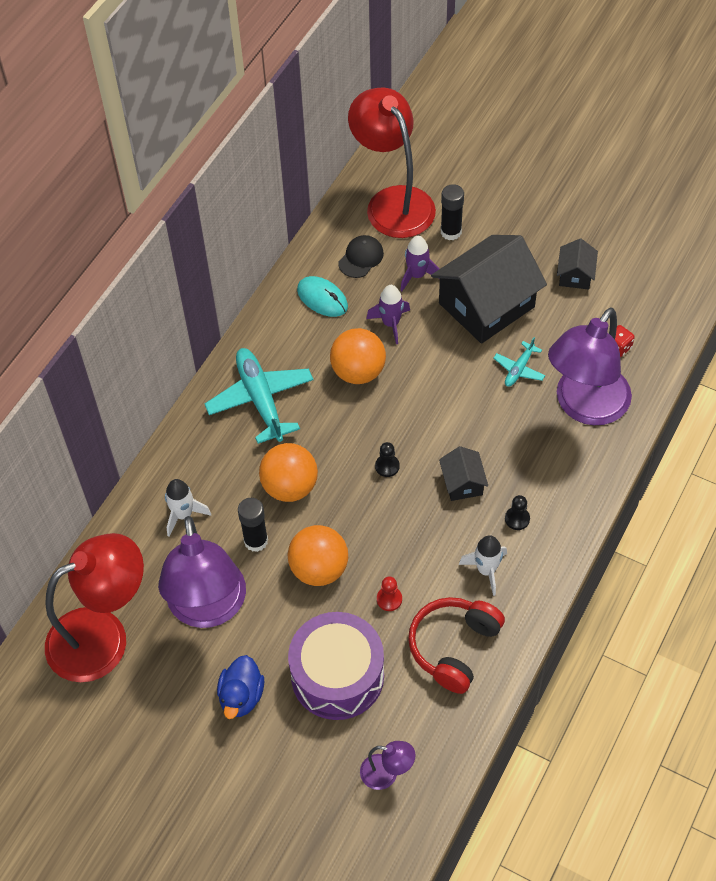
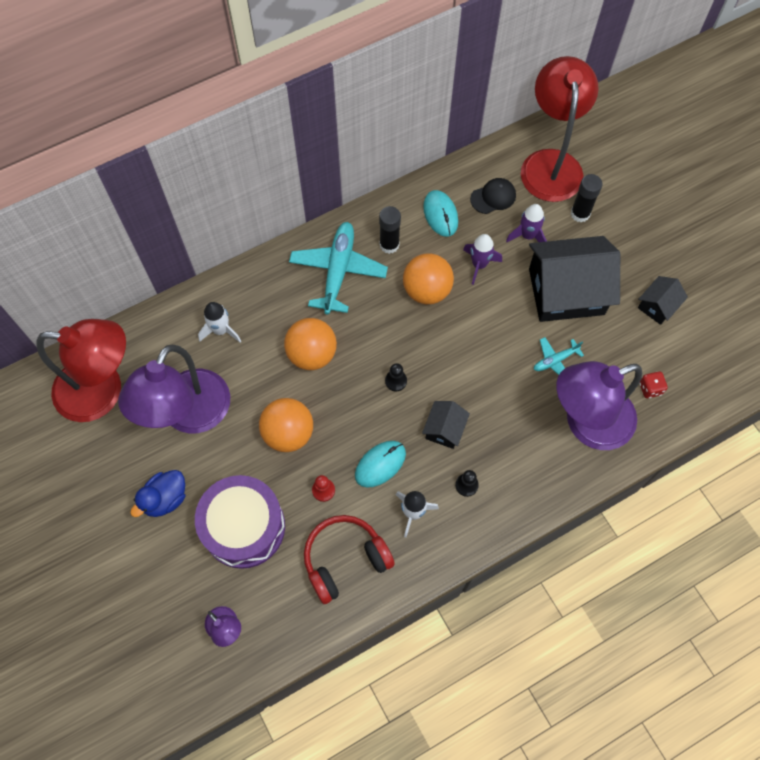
camera: 30 degrees right, 10 degrees up
(256, 541) = (258, 382): black glue stick -> black glue stick (389, 245)
(426, 546) = (380, 464): none -> turquoise mouse

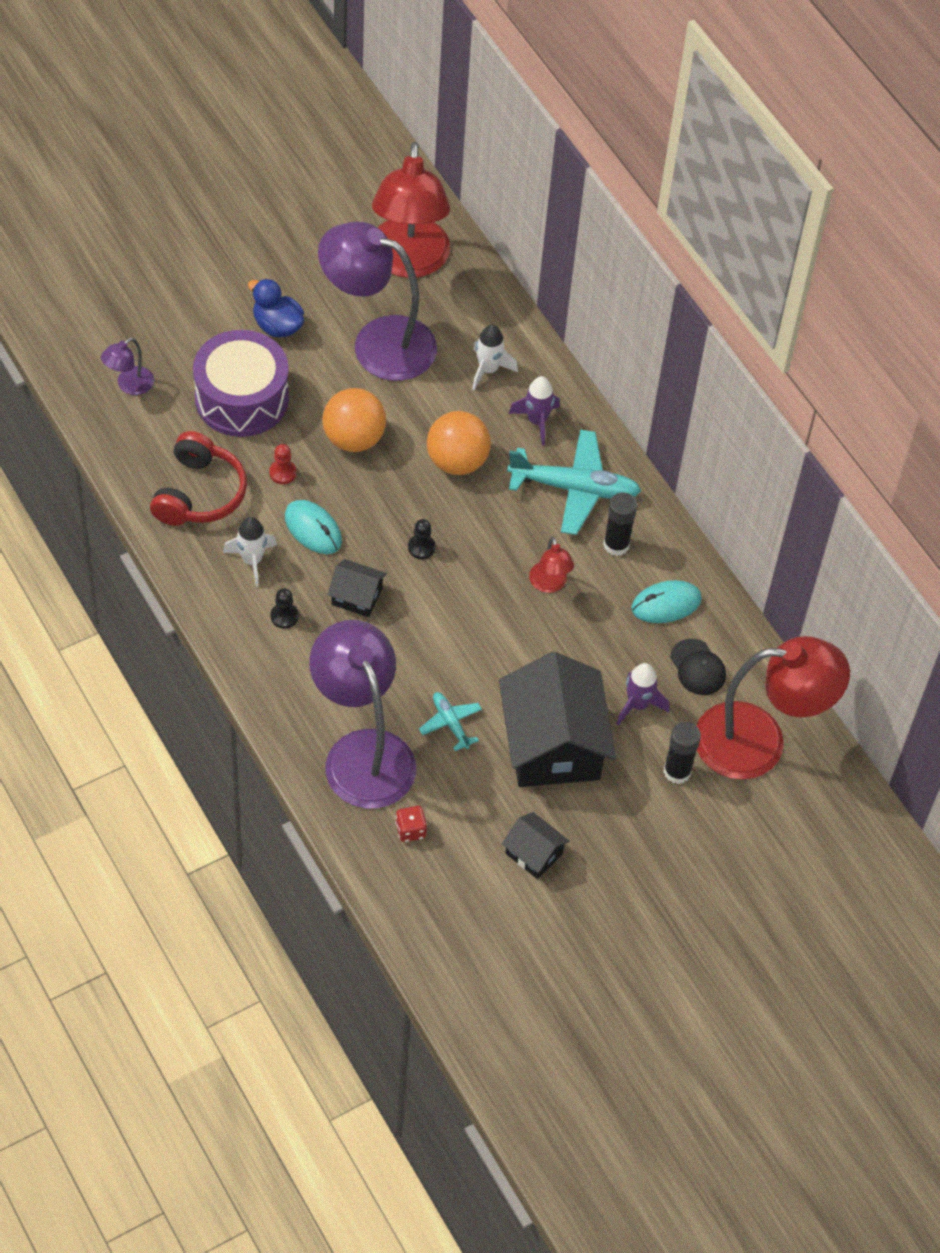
camera: 85 degrees right, 10 degrees down
(345, 560) = (199, 493): red headphones -> red headphones turned 45 degrees clockwise
(427, 290) = (549, 584): orange ball -> red lamp
(479, 265) = (590, 645): purple rocket -> purple rocket (537, 421)

